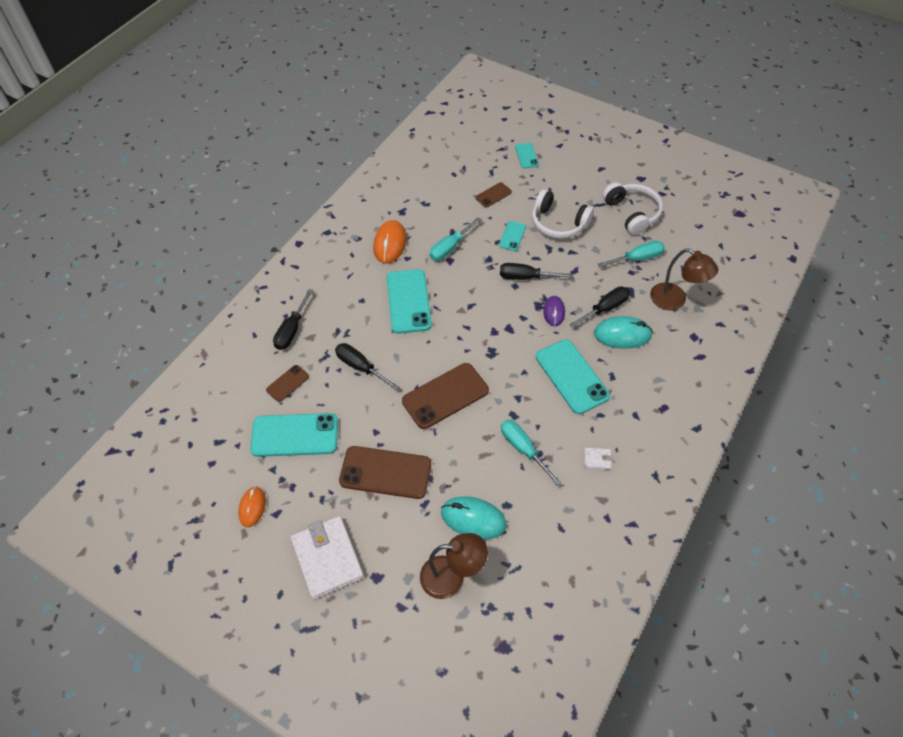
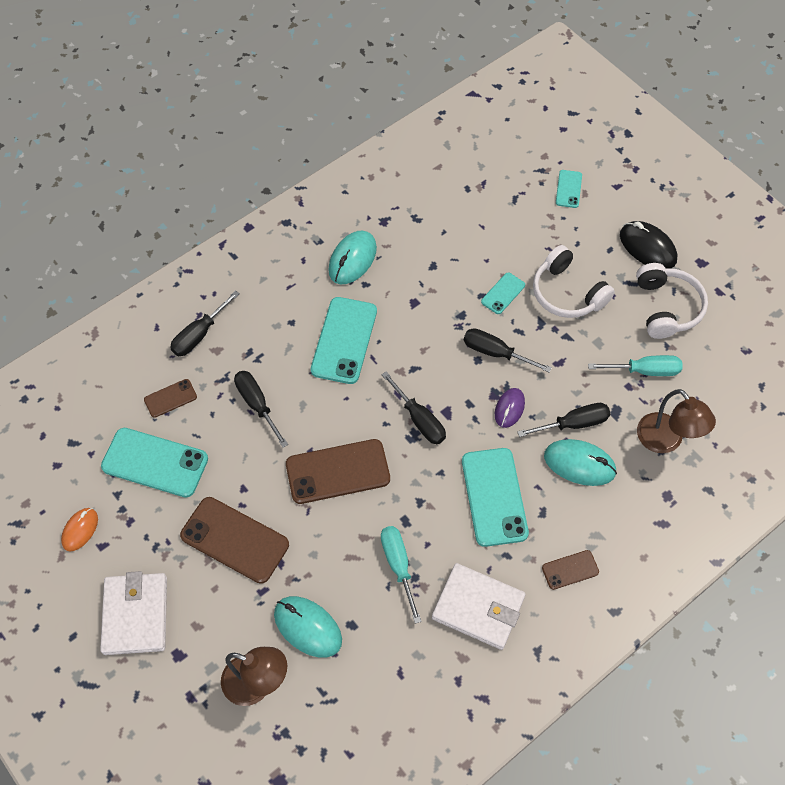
camera: 20 degrees right, 5 degrees up
(390, 244) = (352, 259): orange mouse -> turquoise mouse
(450, 247) = (421, 286): turquoise screwdriver -> none
(491, 339) = (419, 419): none -> black screwdriver
(493, 195) = (503, 231): brown phone -> brown phone (570, 570)
(597, 459) = (478, 607): white wallet -> white wallet, size x2.38
(599, 179) = (647, 247): none -> black mouse

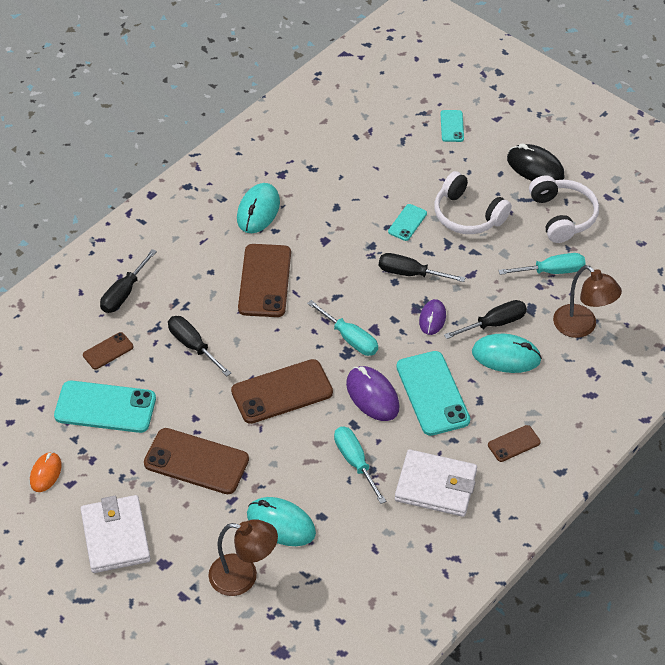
camera: 10 degrees left, 10 degrees down
(344, 340) = (265, 281): turquoise phone -> brown phone
(419, 419) = (350, 338): black screwdriver -> turquoise screwdriver
(430, 490) = (372, 396): none -> purple mouse

